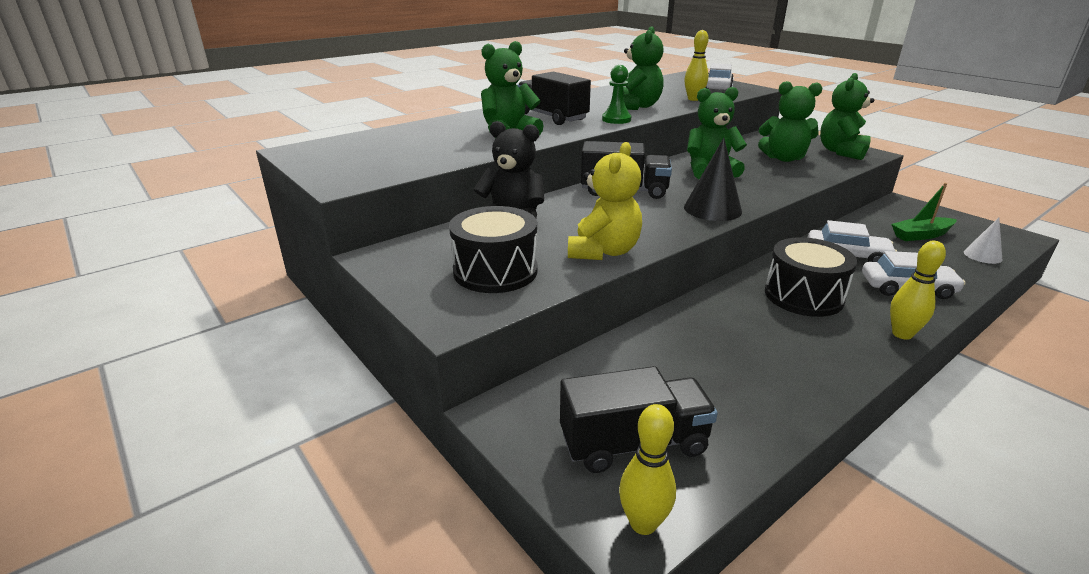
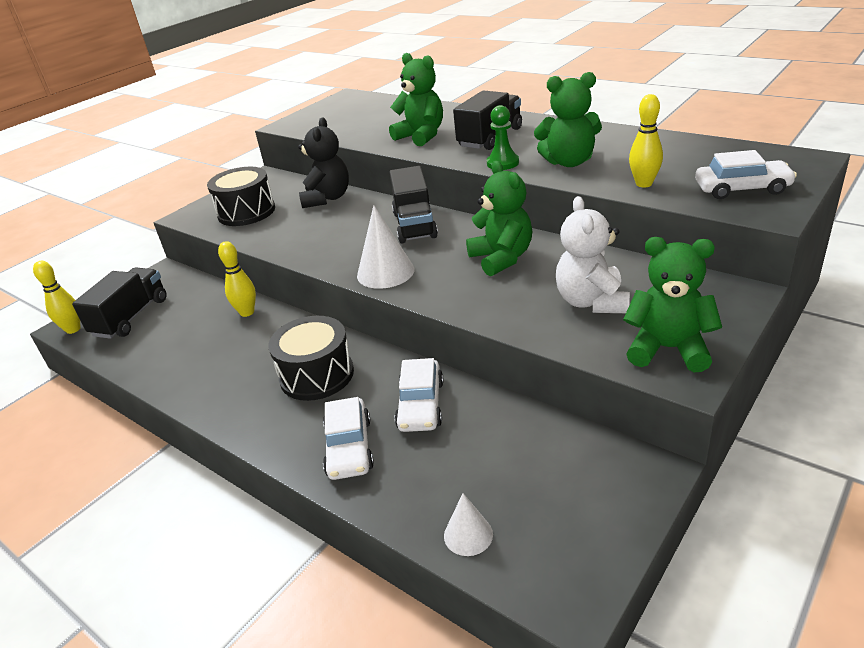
camera: 80 degrees right, 5 degrees up
(603, 251) = (282, 240): yellow teddy bear -> none
(633, 443) = (131, 317): black truck -> black truck turned 135 degrees counterclockwise
(712, 209) = (385, 272): black cone -> white cone
(784, 158) = (591, 302): green teddy bear -> white teddy bear
(902, 334) = (253, 435): yellow bowling pin -> yellow bowling pin (247, 312)
(921, 235) = (515, 477): green boat -> none

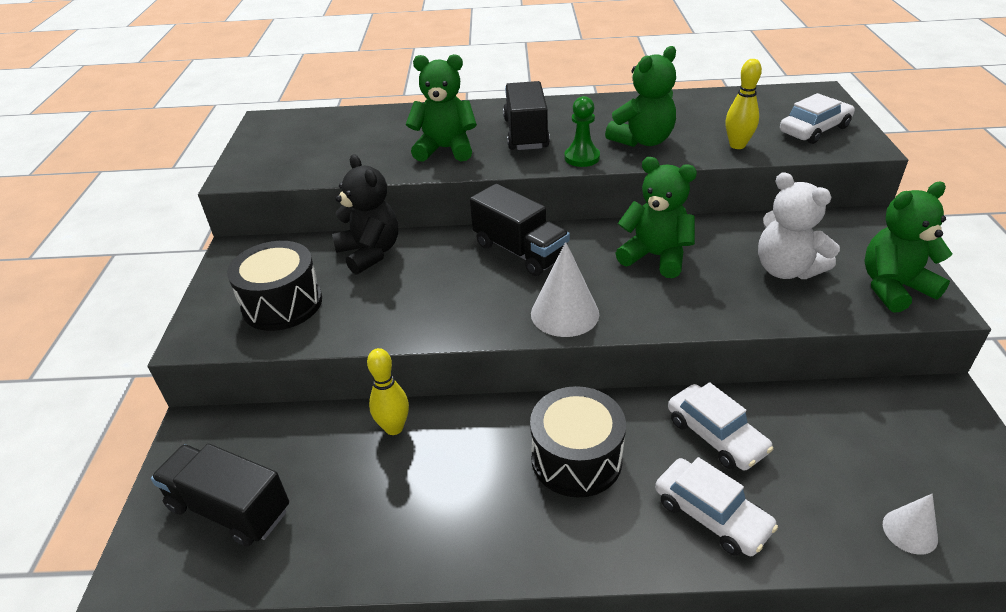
camera: 40 degrees left, 5 degrees up
(73, 329) = (152, 570): yellow bowling pin -> none
(131, 317) = (229, 509): black truck -> black truck turned 45 degrees counterclockwise

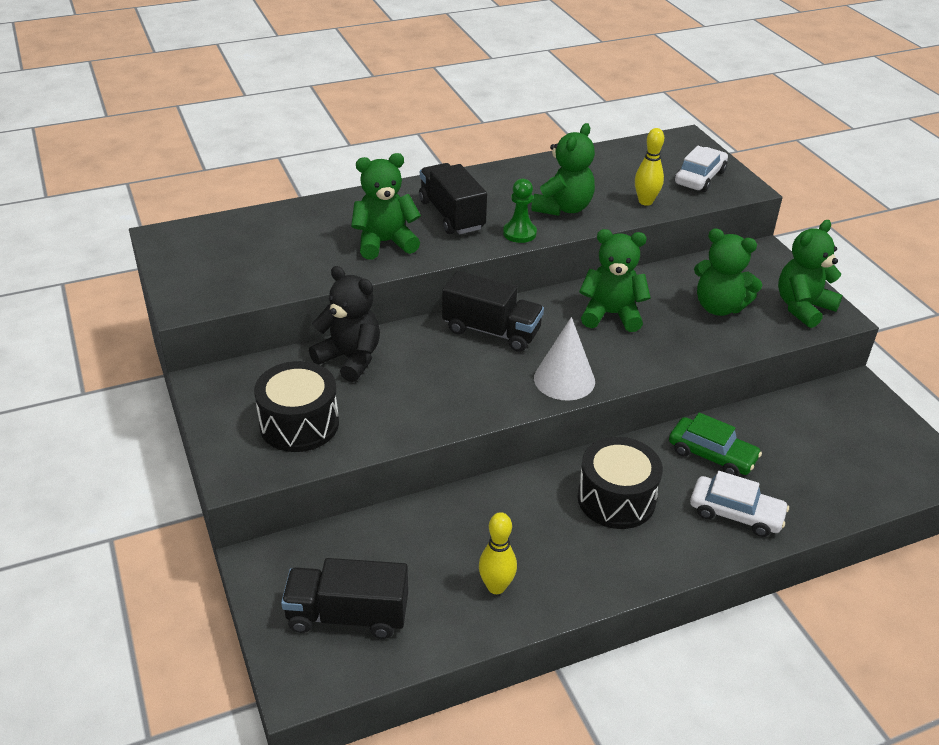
camera: 25 degrees left, 0 degrees up
(394, 428) = (449, 513): yellow bowling pin -> yellow bowling pin (496, 587)
(716, 435) = (712, 455): white car -> green car
(786, 269) = (719, 307): white teddy bear -> green teddy bear
(910, 531) = (869, 489): white cone -> none

